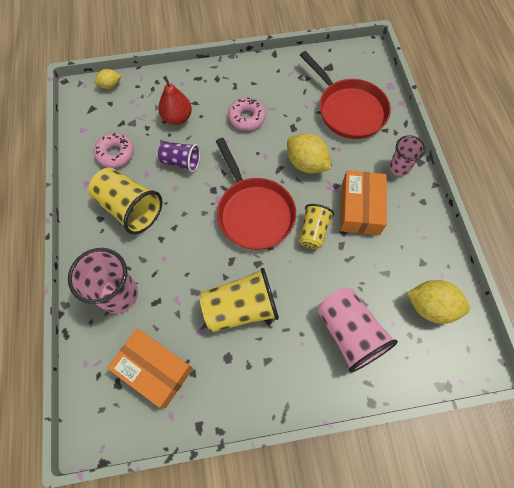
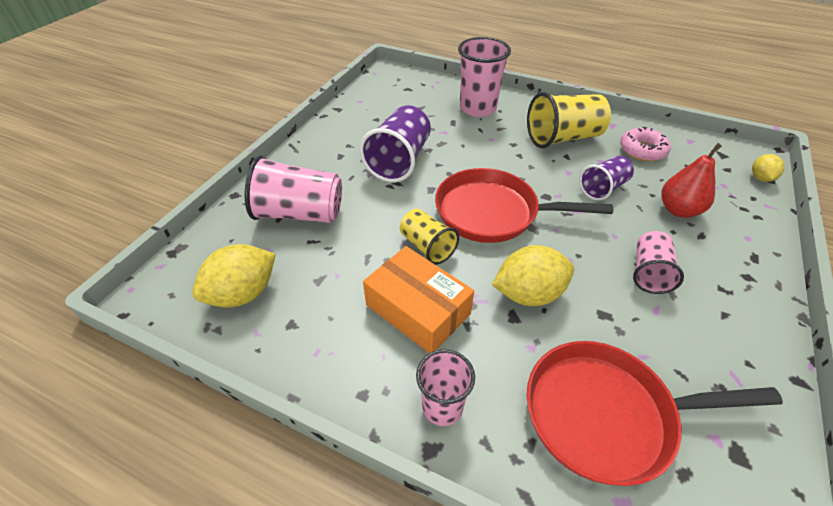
camera: 125 degrees right, 20 degrees down
(154, 369) = (399, 105): orange box -> none
(241, 307) = (399, 161): yellow cup -> purple cup
(246, 118) = (649, 272): pink donut -> pink cup

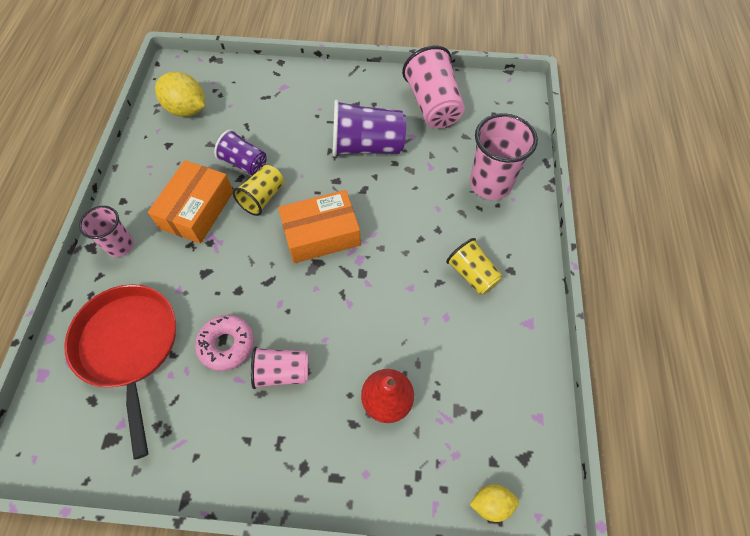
camera: 70 degrees right, 15 degrees up
(300, 213) = (273, 107): pink cup -> pink cup (433, 105)
(493, 212) = (321, 234): red pan -> orange box
(528, 294) = (231, 279): yellow lemon -> none
(563, 138) = (472, 274): yellow cup -> yellow cup, size x0.61
(603, 188) = (395, 323): purple cup -> purple cup (244, 163)
(642, 150) = (487, 360): pink donut -> pink donut (227, 345)

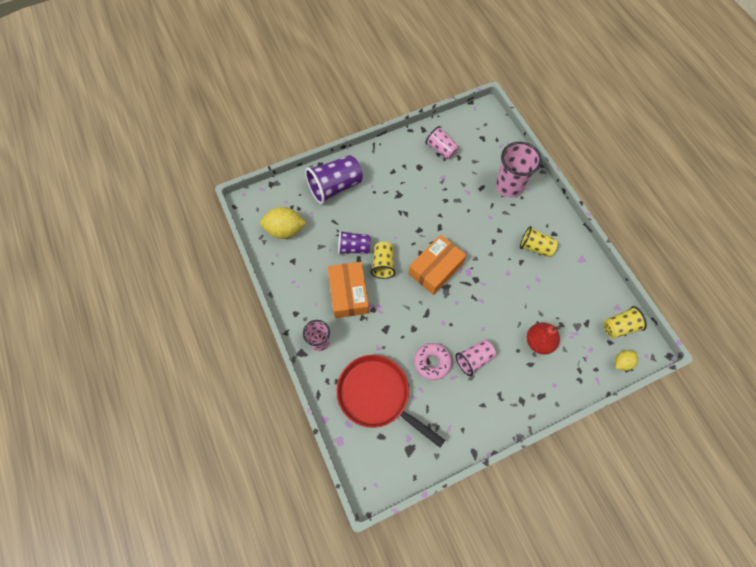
camera: 30 degrees left, 5 degrees up
(367, 146) = (421, 197): purple cup -> purple cup (335, 187)
(433, 105) = (441, 149): pink cup -> pink cup, size x0.61
(522, 447) = (619, 326): none -> yellow cup

